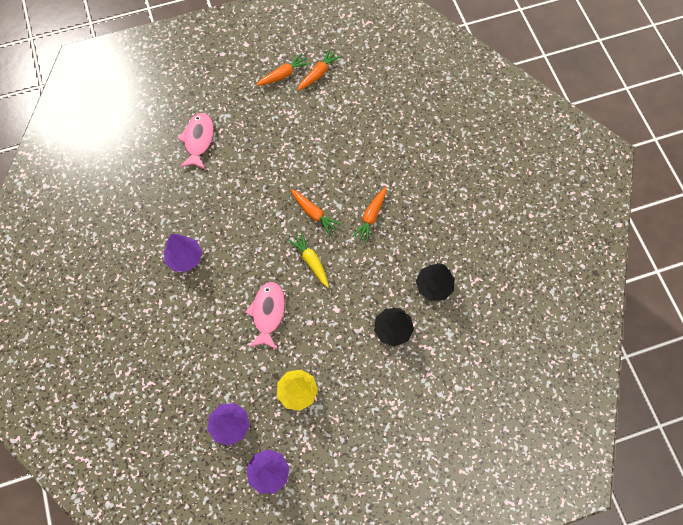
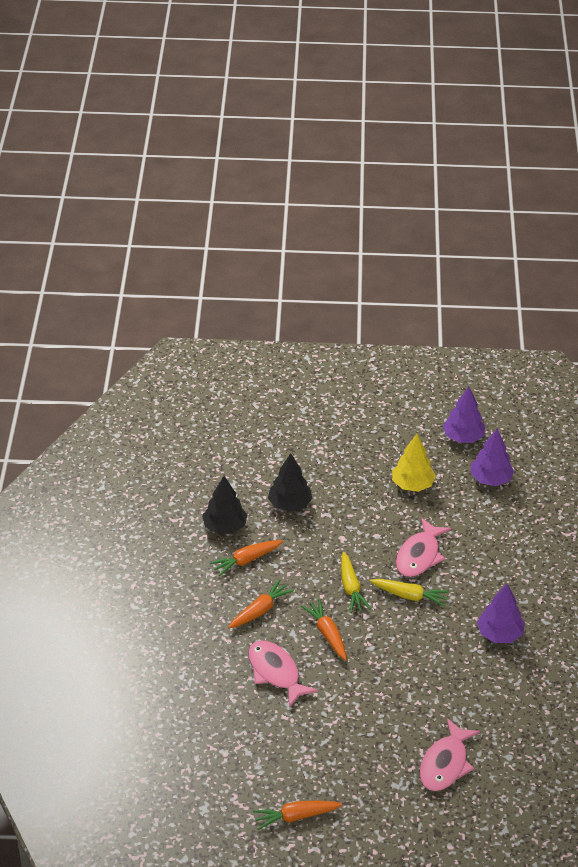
camera: 160 degrees left, 25 degrees down
(264, 270) = (409, 596): none -> yellow carrot
(318, 74) = (245, 802): orange carrot -> orange carrot (246, 560)
(338, 169) = (275, 672): none -> pink fish

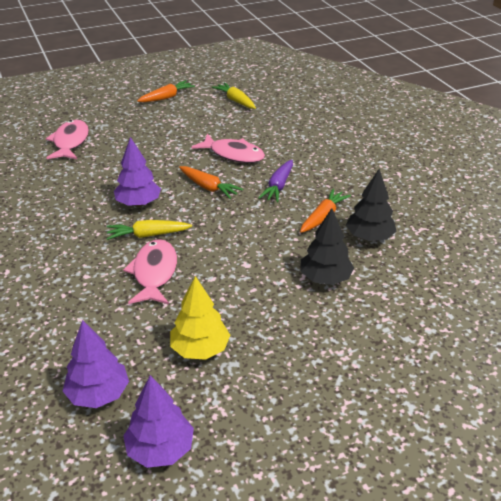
camera: 155 degrees right, 5 degrees down
(260, 610) = (278, 186): orange carrot -> purple carrot
(351, 588) = (209, 225): yellow carrot -> yellow carrot (236, 101)
(499, 634) = (45, 231): purple tree -> purple tree (138, 203)

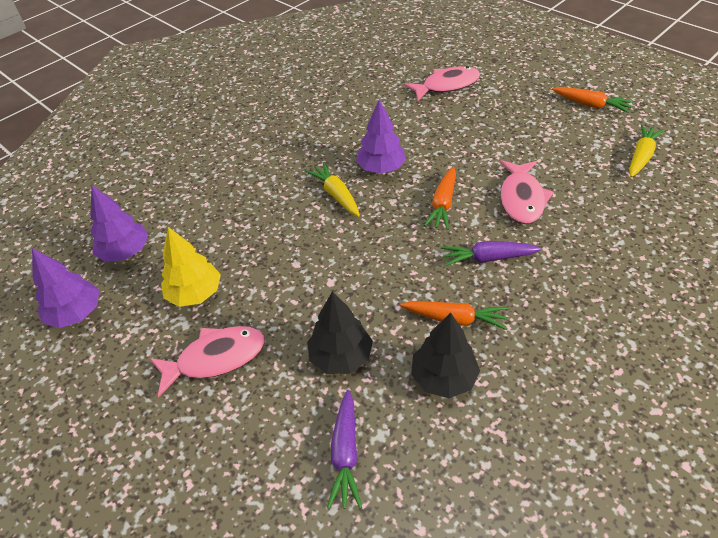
camera: 70 degrees right, 10 degrees up
(154, 273) = (284, 222): pink fish -> pink fish (216, 358)
(409, 298) = (345, 453): none -> purple carrot

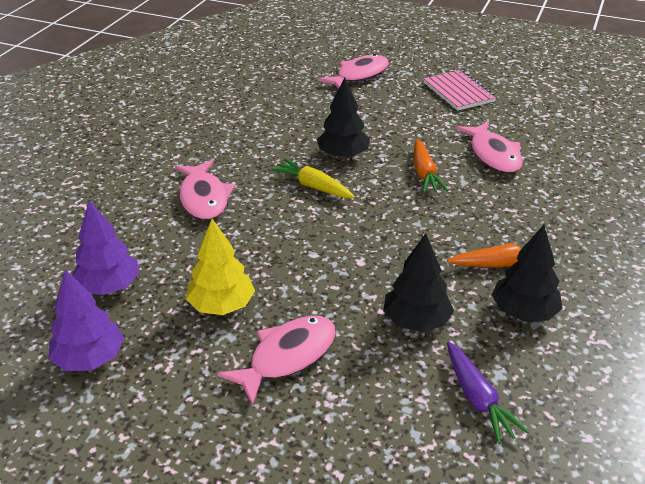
camera: 25 degrees left, 10 degrees down
(242, 186) = (204, 198): none -> pink fish
(381, 168) = (343, 155): purple tree -> black tree
(488, 258) = (496, 208): purple carrot -> none
(531, 121) = (458, 92): none -> pink notebook
(590, 105) = (502, 71): orange carrot -> none
(641, 156) = (571, 104): yellow carrot -> none

